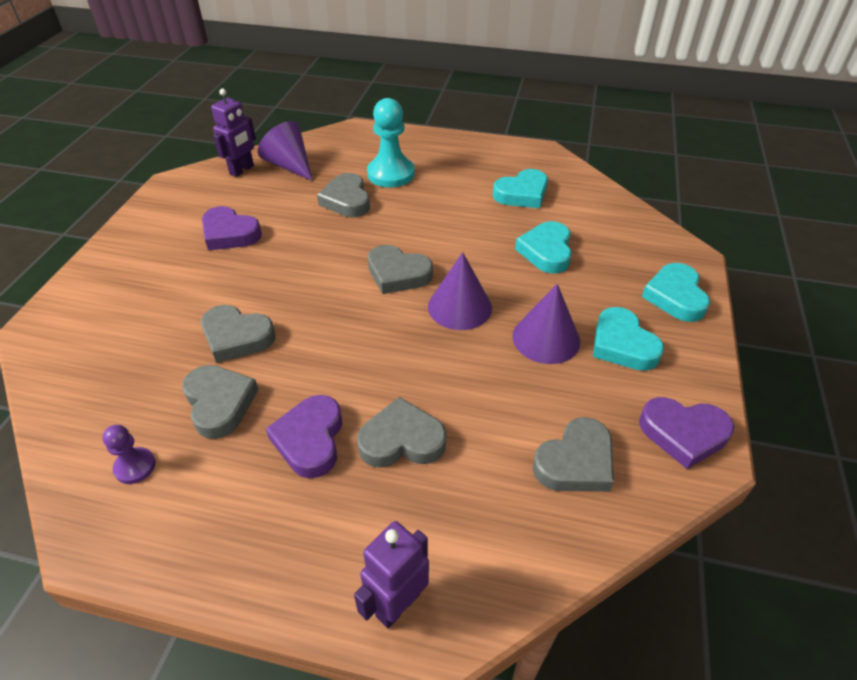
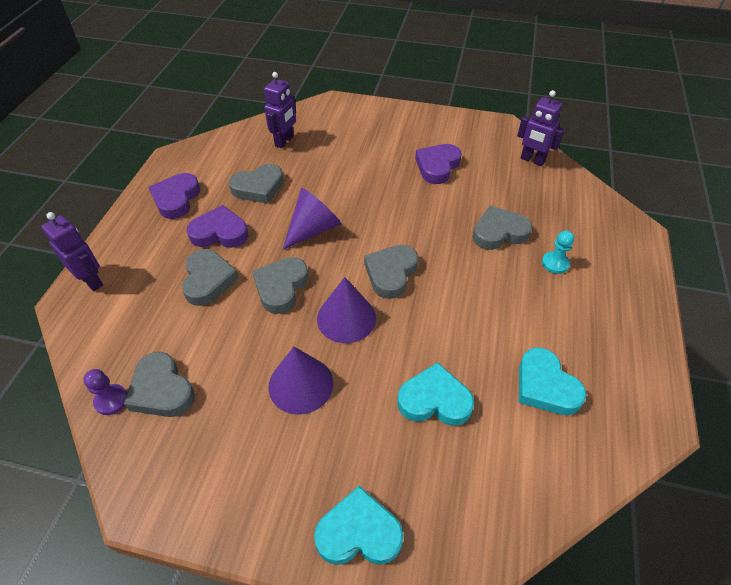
camera: 90 degrees right, 5 degrees up
(114, 381) = (284, 141): none -> purple robot
(135, 467) = (217, 162): purple pawn -> purple pawn (111, 400)
(236, 337) = (318, 186): grey heart -> grey heart (281, 287)
(289, 166) = (548, 189): purple cone -> purple cone (313, 229)
(391, 174) = (555, 263): turquoise pawn -> turquoise pawn, size x0.52
(622, 344) = (286, 454): turquoise heart -> none
(683, 434) = (168, 486): purple heart -> purple heart (176, 199)

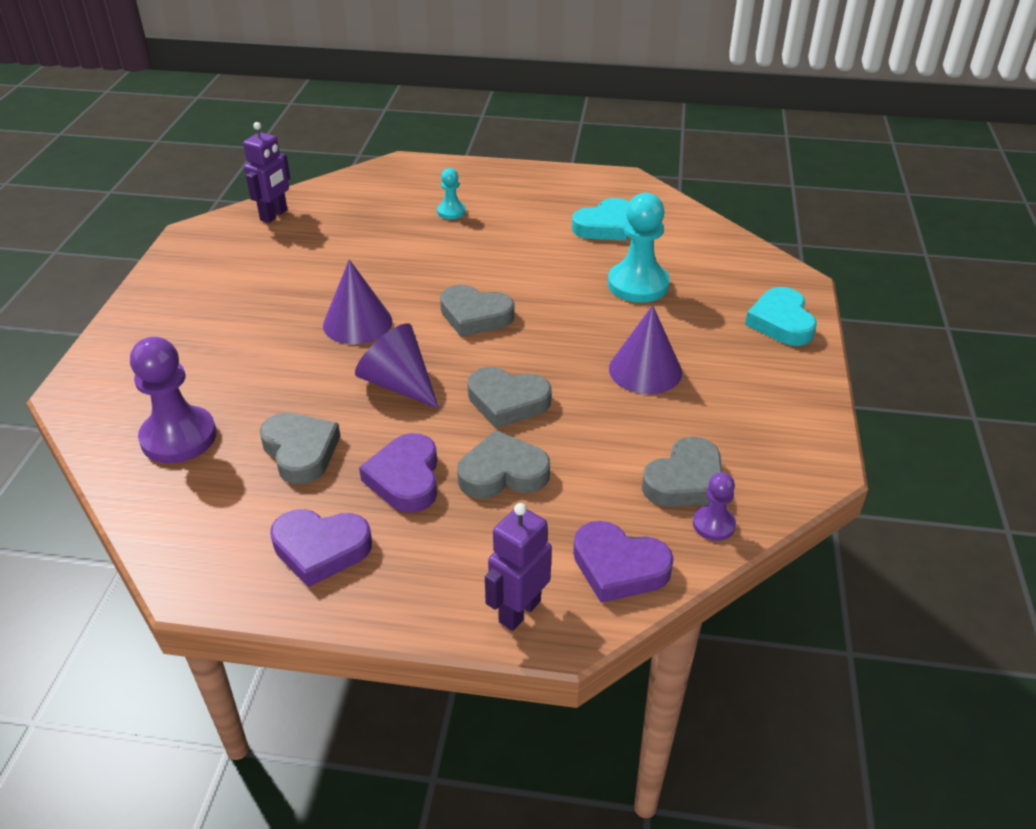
camera: 95 degrees left, 10 degrees down
(284, 141) = (179, 437): purple robot -> purple pawn
(346, 318) = (548, 345): purple cone -> purple cone (357, 323)
(434, 400) = (638, 284): turquoise heart -> turquoise pawn
(437, 166) = (274, 284): purple heart -> purple heart (619, 567)
(499, 232) = (404, 242): grey heart -> none

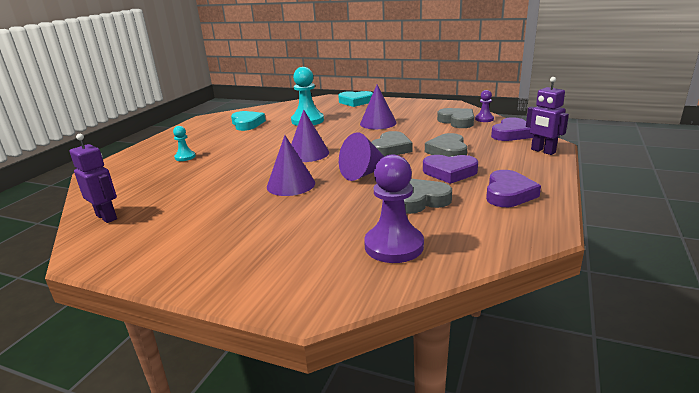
camera: 75 degrees left, 15 degrees down
(475, 316) = (308, 154): grey heart -> purple cone

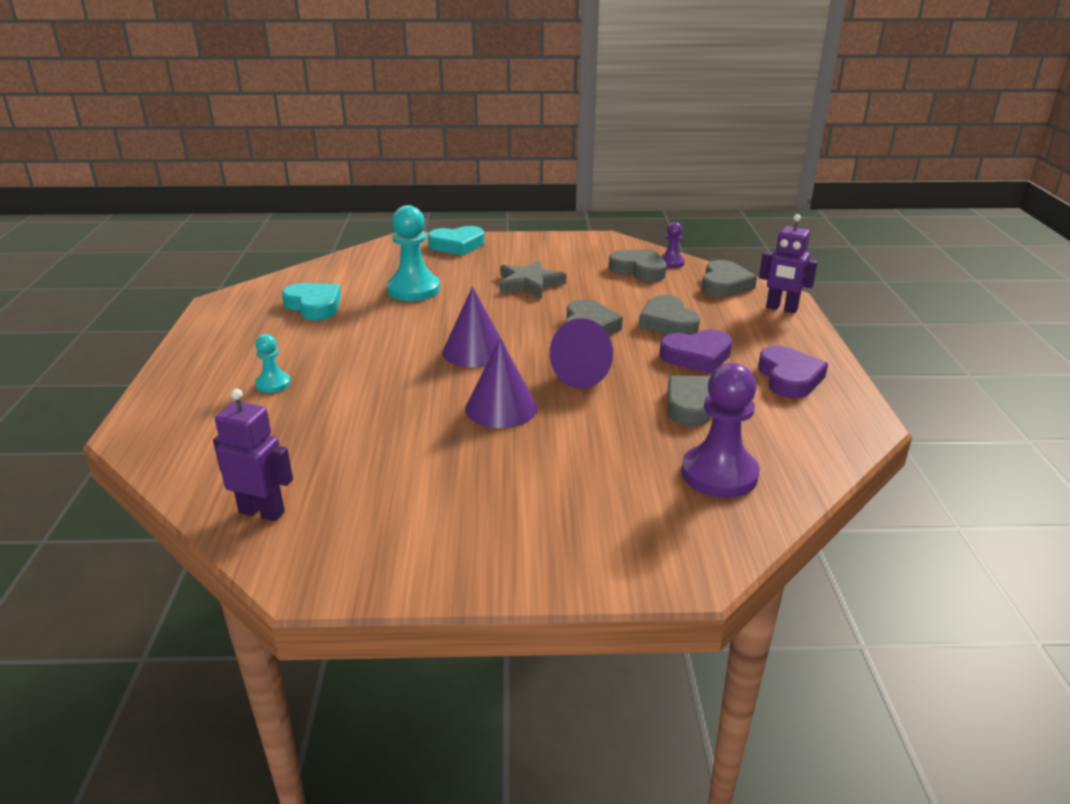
camera: 25 degrees left, 5 degrees up
(378, 123) = (529, 284): purple cone -> grey star
(511, 134) = (724, 284): purple heart -> grey heart

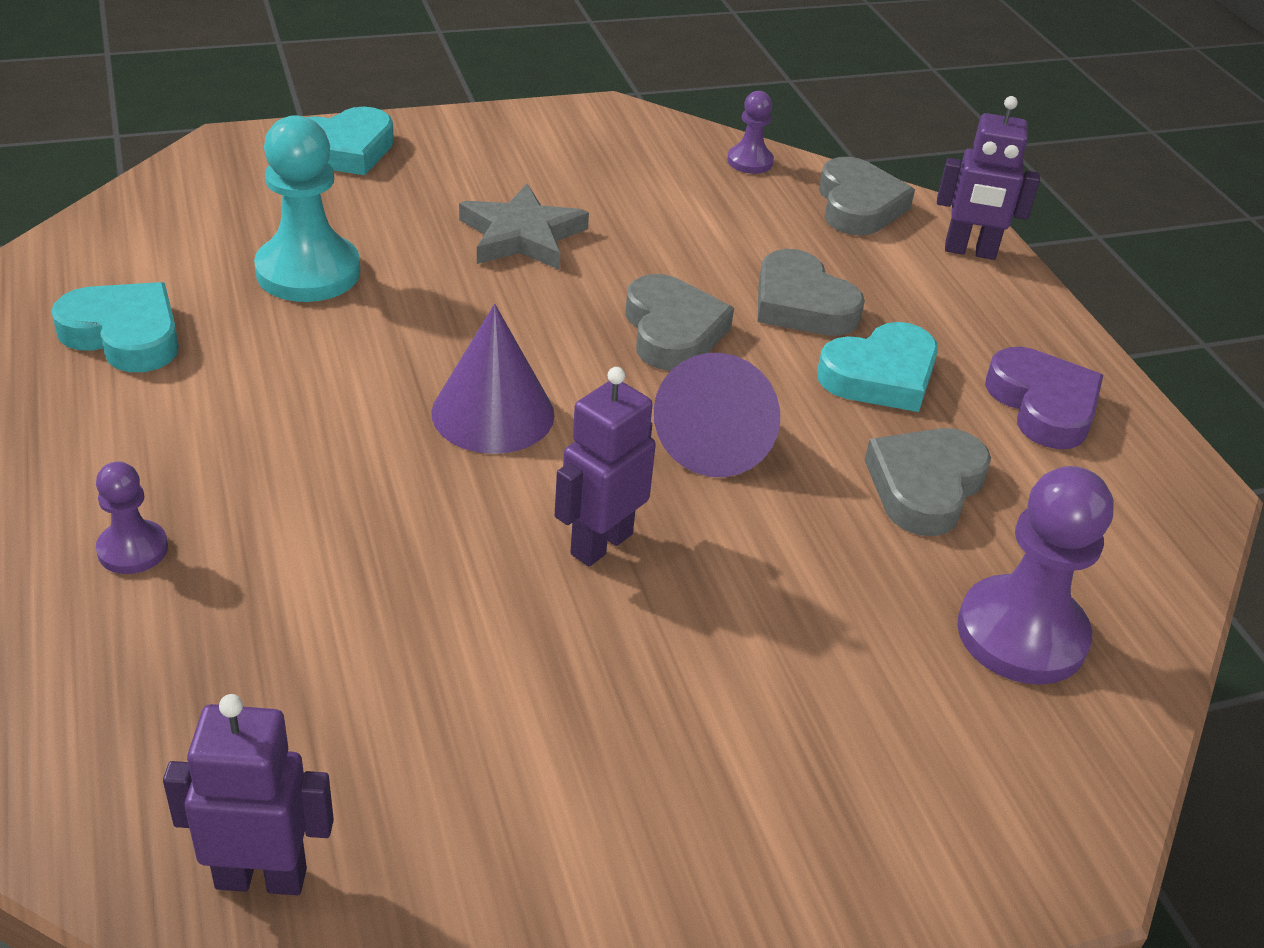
camera: 20 degrees left, 10 degrees up
(273, 384) = (132, 549): turquoise pawn -> purple pawn
(501, 408) = (600, 543): purple cone -> purple robot
(639, 270) = (701, 184): grey heart -> none
(697, 356) = (880, 376): purple heart -> turquoise heart

